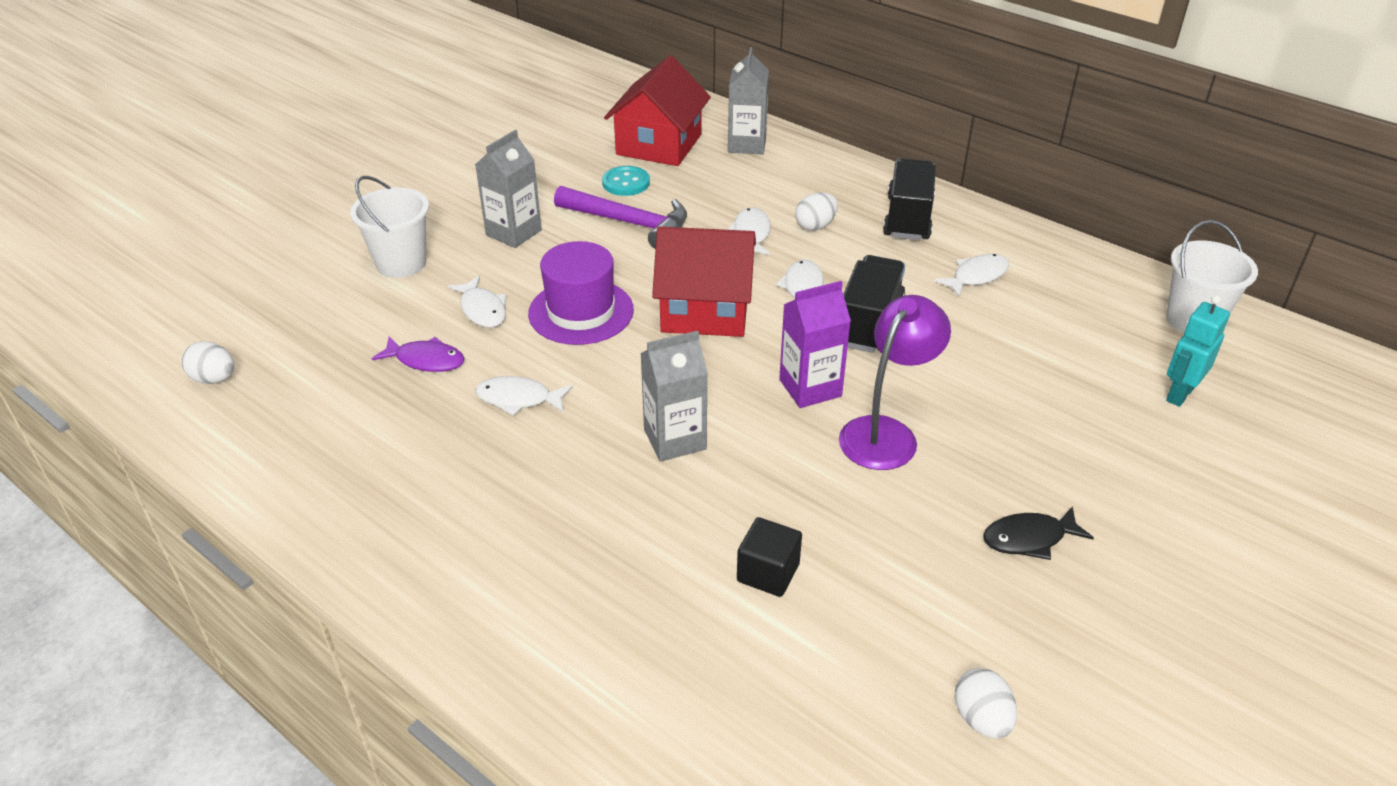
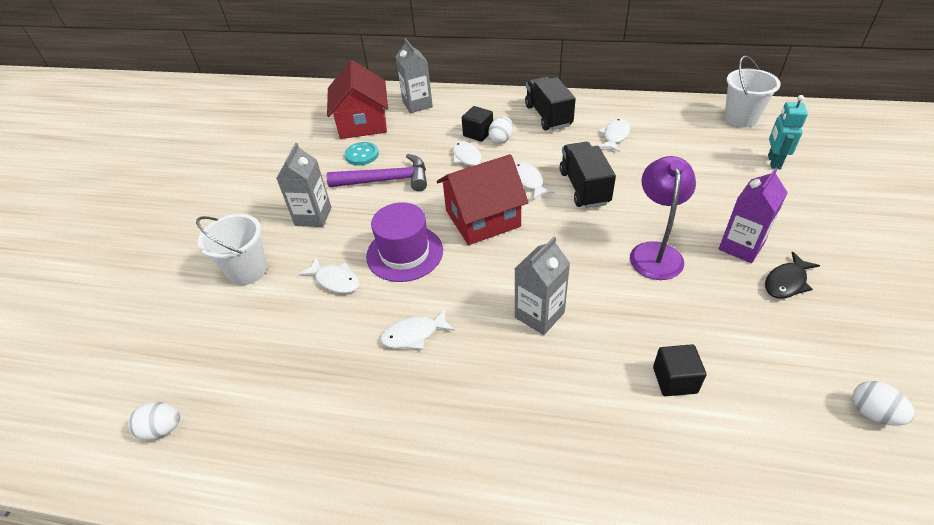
camera: 25 degrees left, 5 degrees up
(426, 360) = (324, 336): purple fish -> none
(792, 208) = (478, 133): none -> black cube
(810, 388) = (588, 243): purple carton -> purple carton (741, 247)

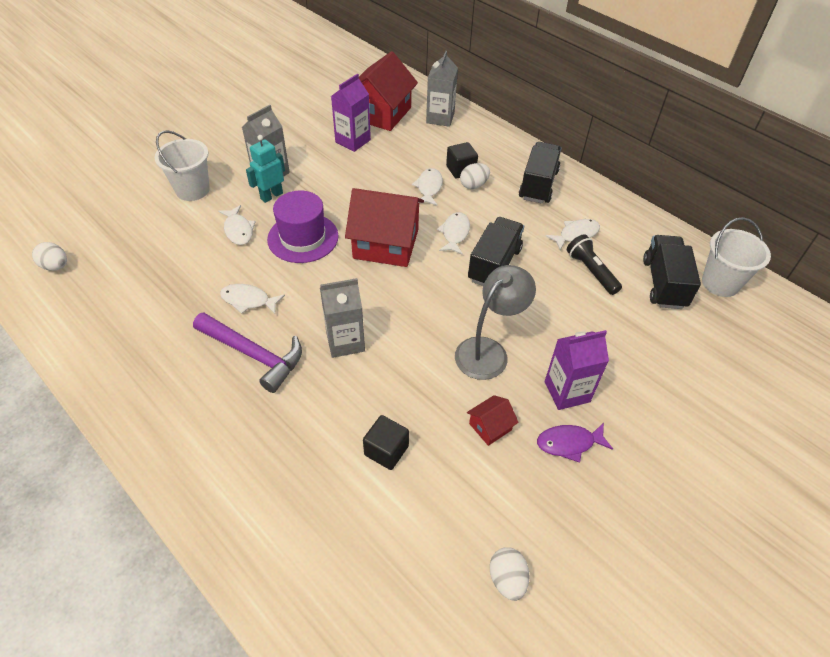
camera: 30 degrees right, 5 degrees up
(362, 155) = (353, 141): turquoise button -> purple carton
(386, 180) = (348, 172): purple hammer -> purple hammer (253, 354)
(655, 155) = (591, 271): none -> black flashlight
(655, 252) = (488, 351): purple lamp -> grey lamp
(709, 137) = (663, 283): none -> black truck
(723, 307) = (490, 427): none -> red house
(773, 162) = (698, 340): turquoise robot -> turquoise robot (271, 196)
(786, 282) = (569, 443): black fish -> purple fish

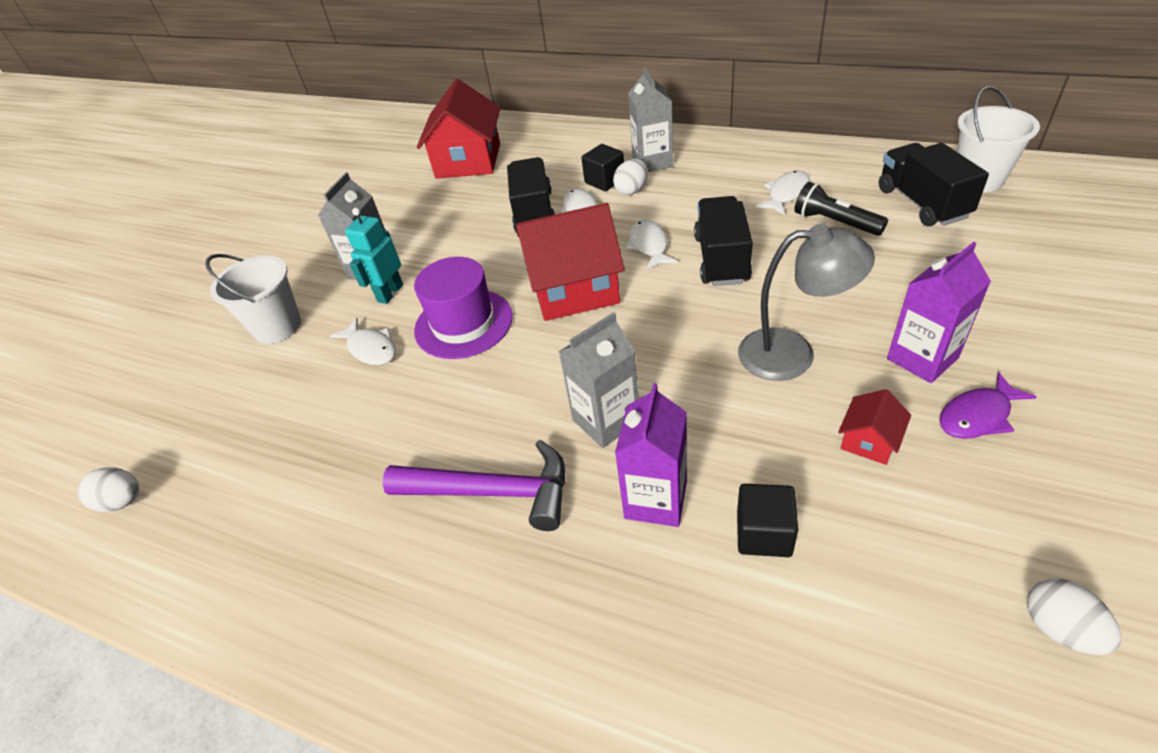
camera: 15 degrees left, 5 degrees down
(248, 300) = (439, 426): white fish -> none
(353, 141) = (454, 199): purple carton -> purple carton (655, 499)
(440, 118) = (541, 141): grey carton -> grey carton (652, 162)
(488, 351) = (792, 354): grey lamp -> grey lamp turned 75 degrees clockwise
(538, 185) = (703, 163): black truck -> black truck (534, 213)

